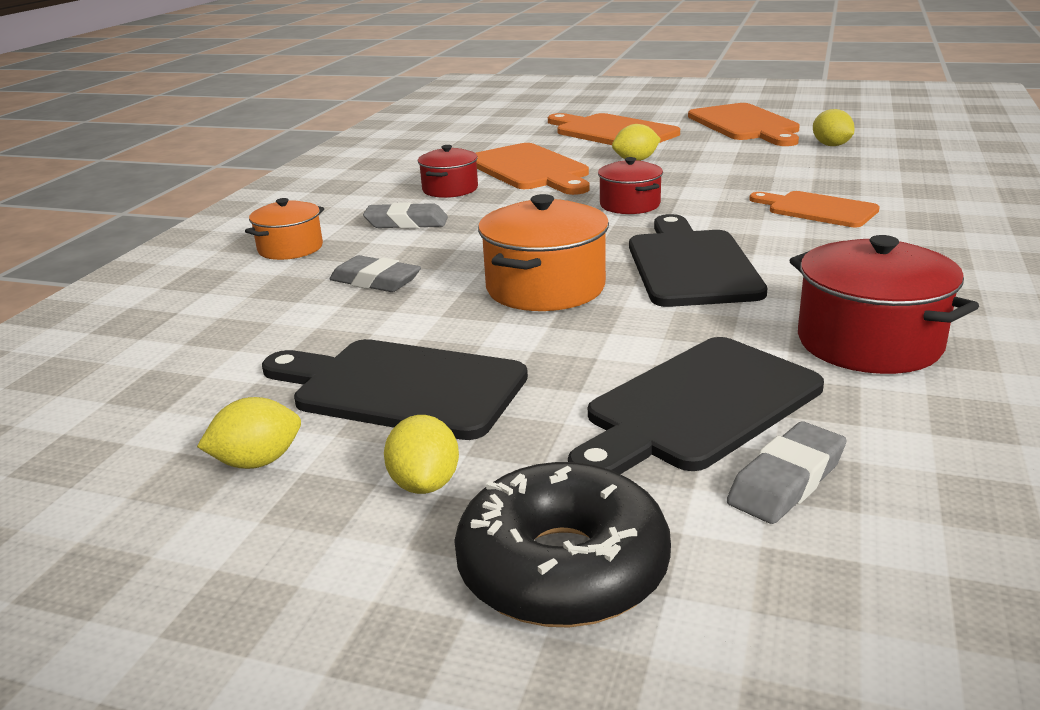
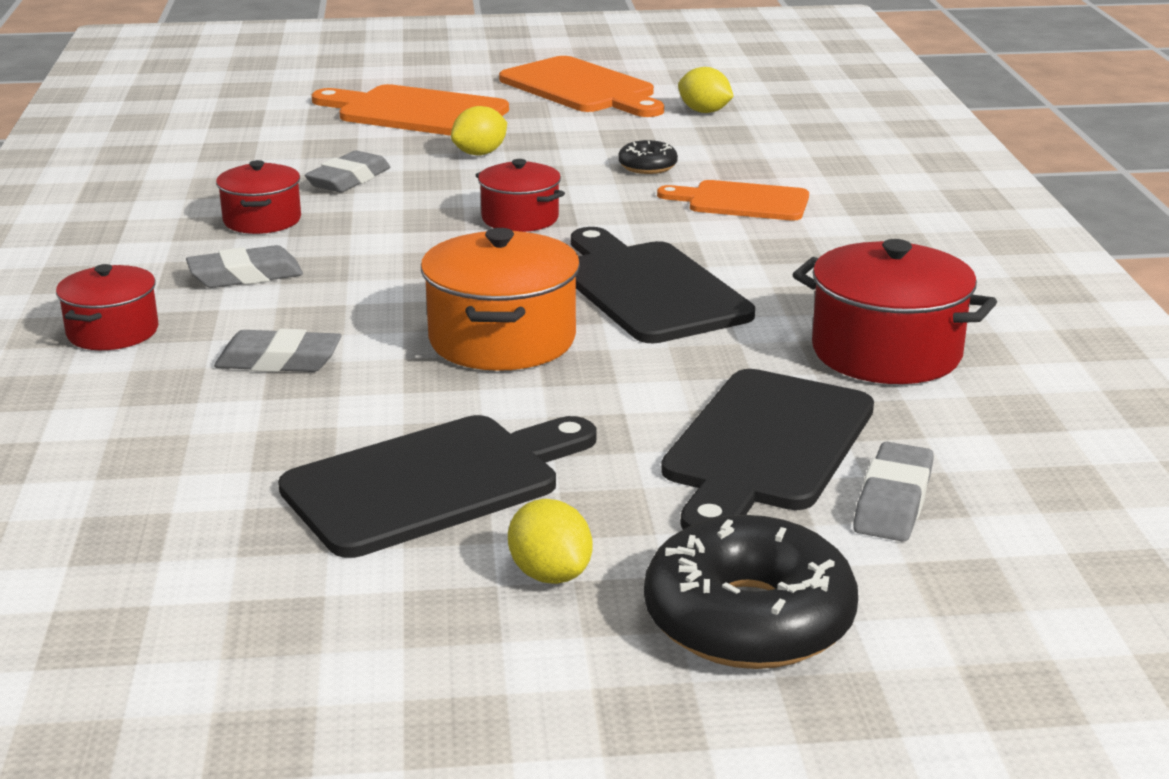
camera: 25 degrees left, 0 degrees up
(257, 462) = (341, 591): yellow lemon -> none
(290, 248) = (113, 332): orange pot -> red pot
(401, 388) = (432, 482): black cutting board -> black cutting board turned 150 degrees clockwise
(530, 169) = (349, 179): orange cutting board -> grey eraser
(757, 178) = (647, 166): none -> black donut

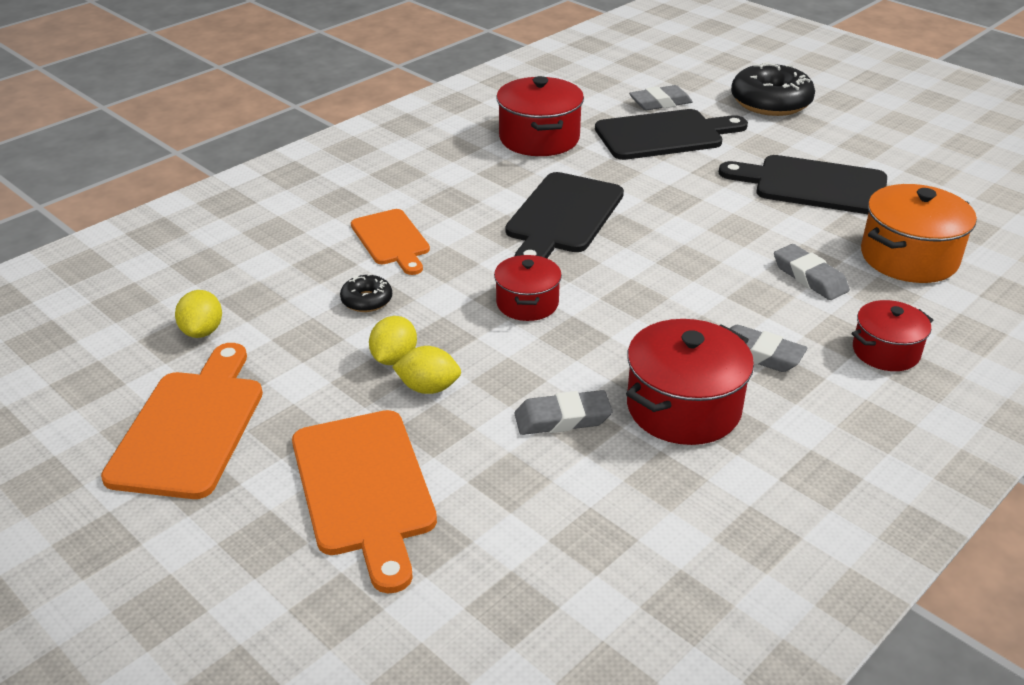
camera: 130 degrees left, 10 degrees up
(262, 220) = (683, 408): red pot -> red pot, size x1.62
(502, 340) = (682, 229): orange pot -> orange pot (909, 257)
(550, 574) = (814, 139): yellow lemon -> yellow lemon (394, 358)

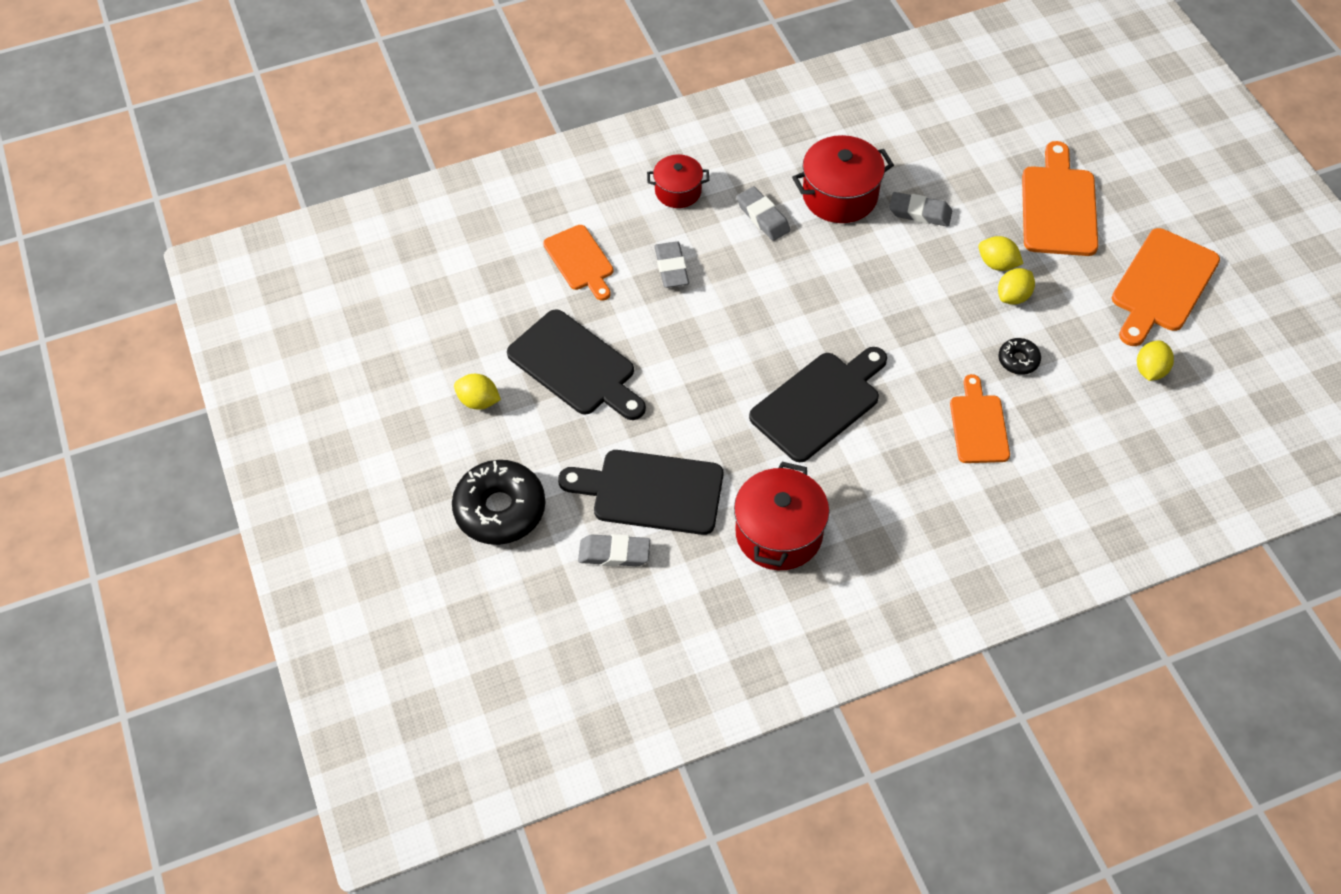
camera: 155 degrees left, 20 degrees up
(527, 303) = (897, 315): red pot -> none
(865, 147) = (478, 401): none -> yellow lemon
(909, 257) = (580, 261): orange pot -> orange cutting board

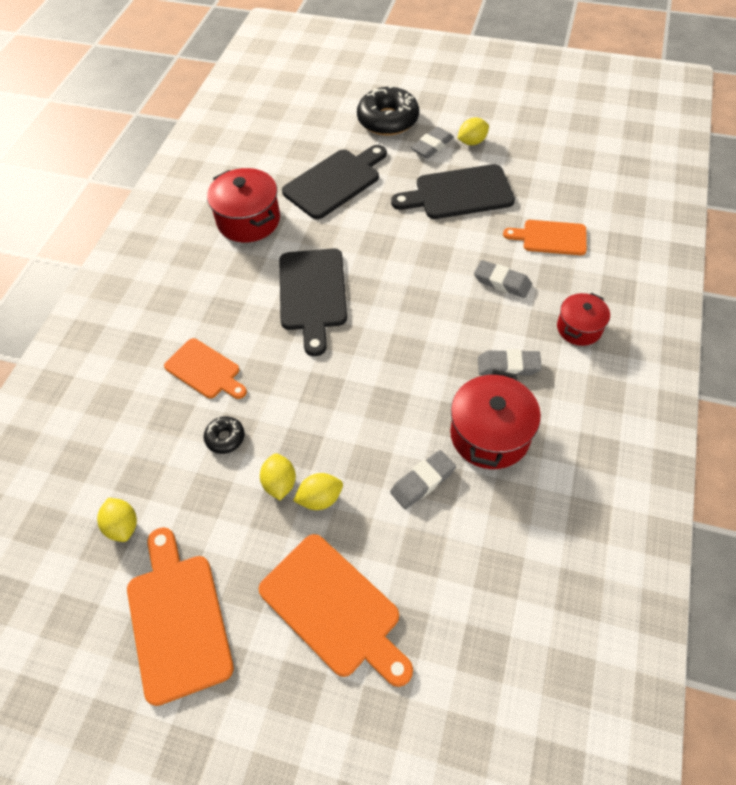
camera: 130 degrees right, 0 degrees up
(614, 553) = (313, 149): grey eraser -> grey eraser (432, 146)

